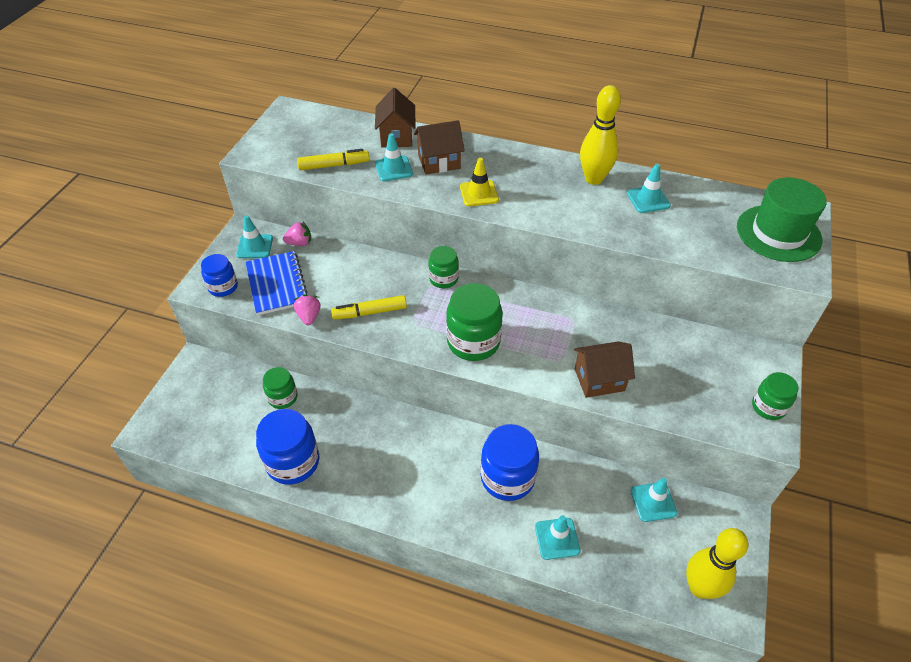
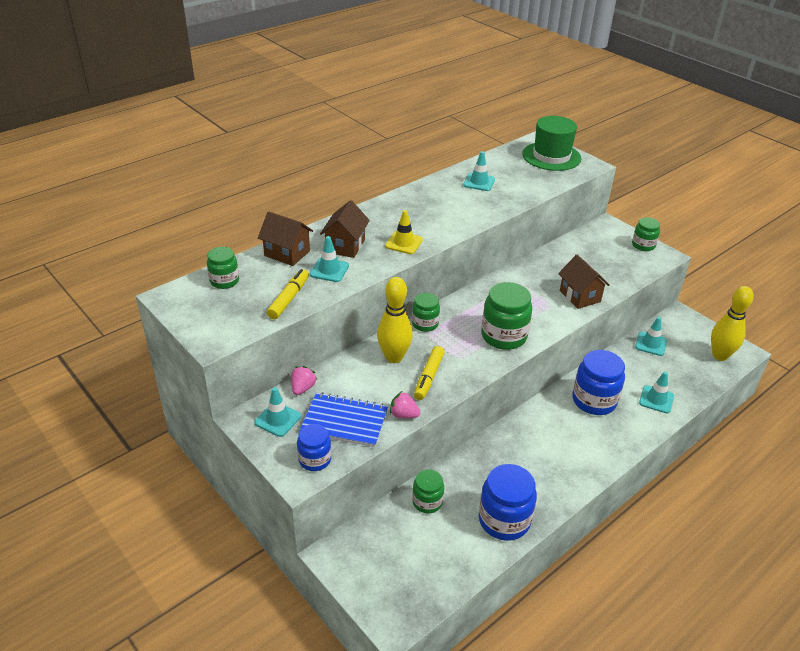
camera: 60 degrees left, 10 degrees down
(330, 124) = (224, 281): none -> green jar
(594, 179) = (437, 192): yellow bowling pin -> yellow bowling pin (394, 357)
(599, 380) = (579, 296): brown house -> brown house turned 45 degrees counterclockwise

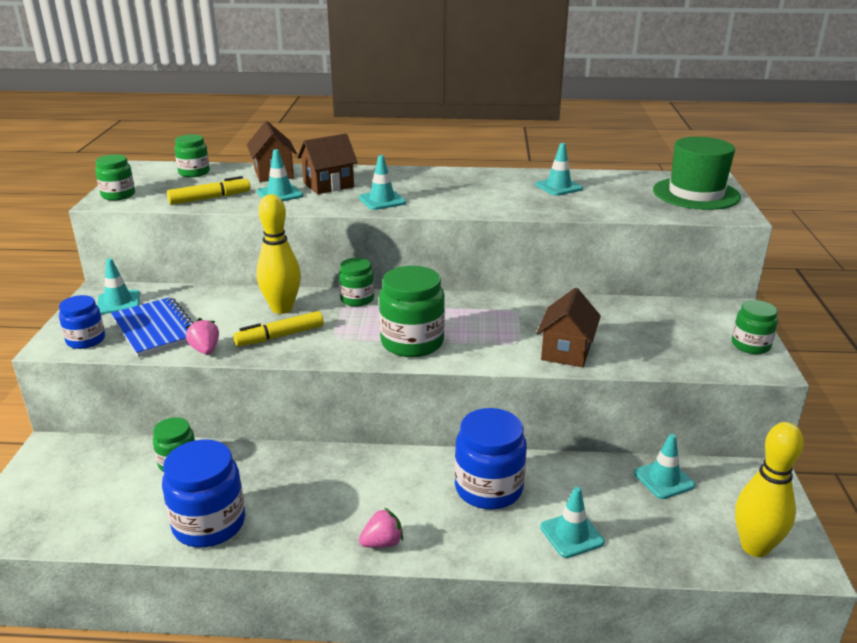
camera: 45 degrees right, 10 degrees down
(212, 332) = (118, 195): none -> green jar
(302, 388) = (174, 293): pink strawberry -> pink strawberry (382, 543)
(404, 243) = (382, 200): yellow traffic cone -> turquoise traffic cone

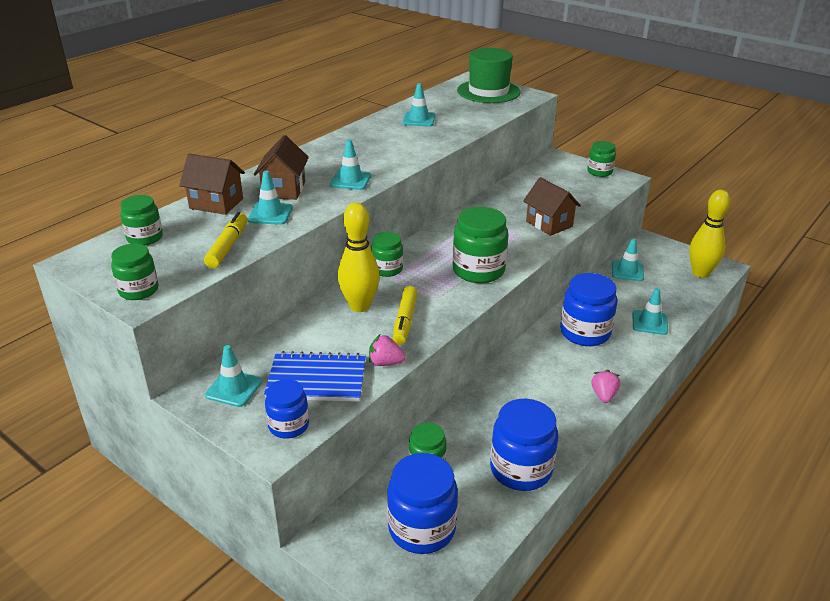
camera: 55 degrees left, 5 degrees up
(90, 493) = (422, 528): none -> blue jar

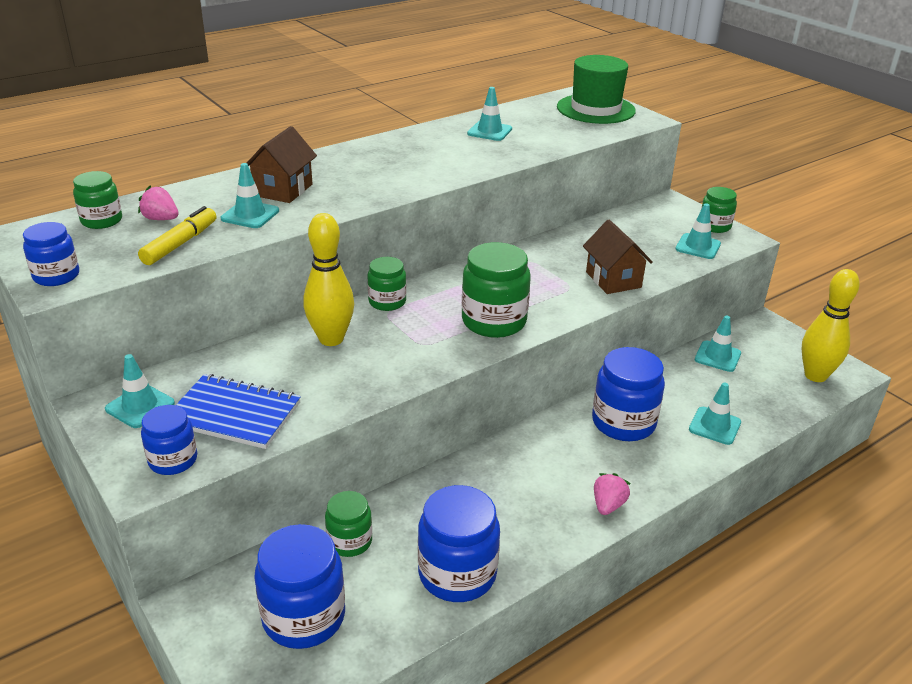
camera: 15 degrees right, 0 degrees up
(138, 290) = (56, 276): green jar -> blue jar
(216, 203) = (200, 195): brown house -> none
(350, 180) = (364, 190): turquoise traffic cone -> turquoise traffic cone (698, 246)
(385, 363) = (322, 410): pink strawberry -> pink strawberry (161, 219)
(405, 321) = (372, 365): yellow marker -> none

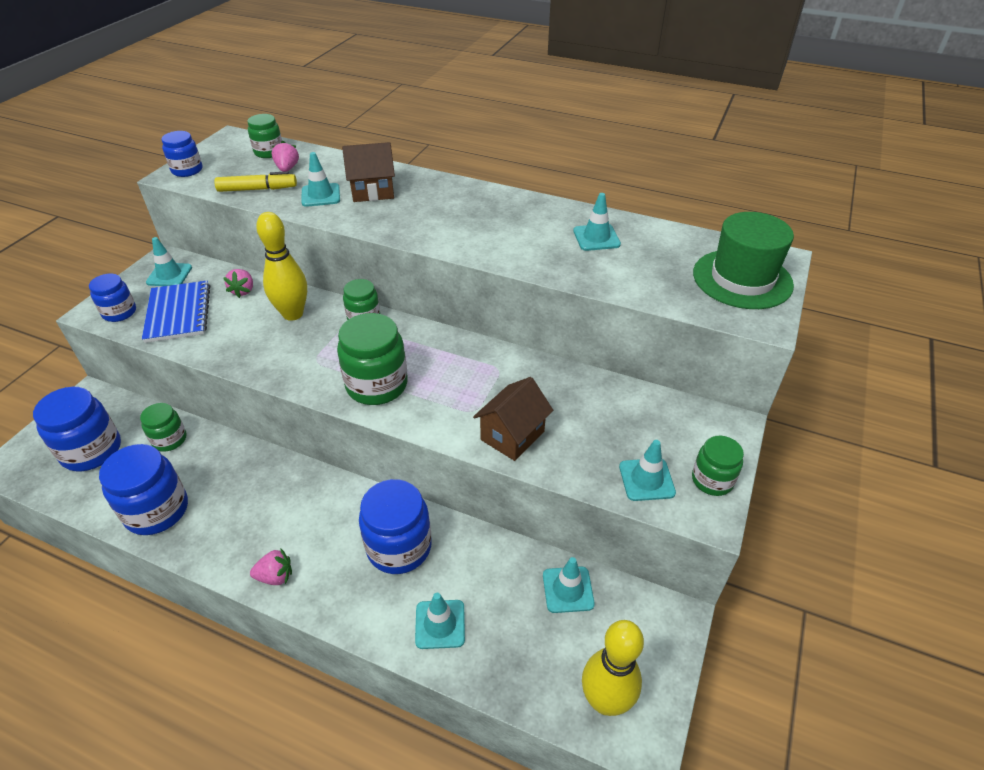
camera: 60 degrees right, 10 degrees up
(247, 360) = (243, 291): none -> pink strawberry

